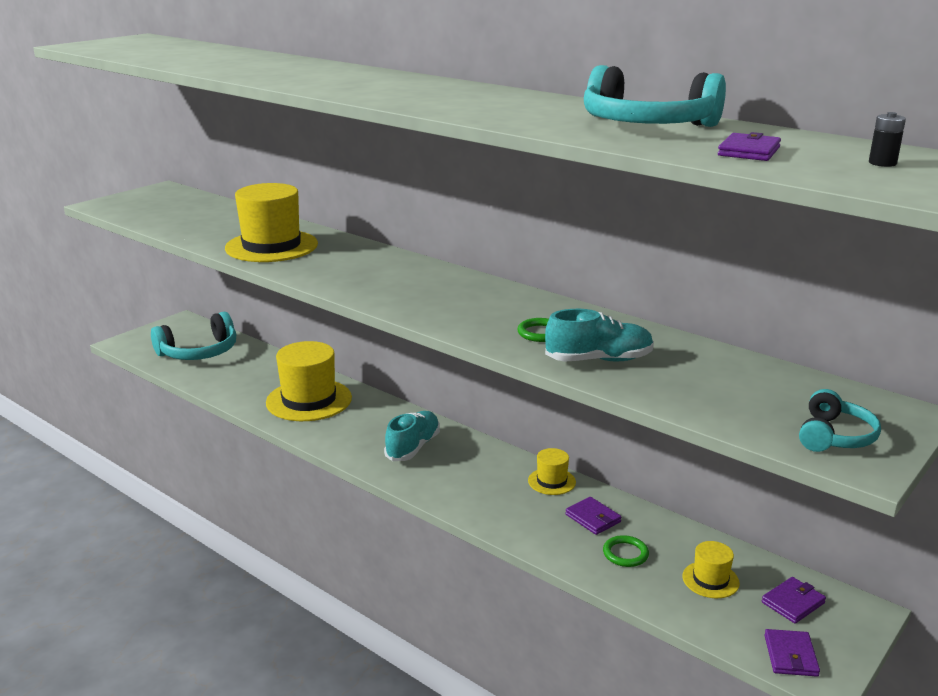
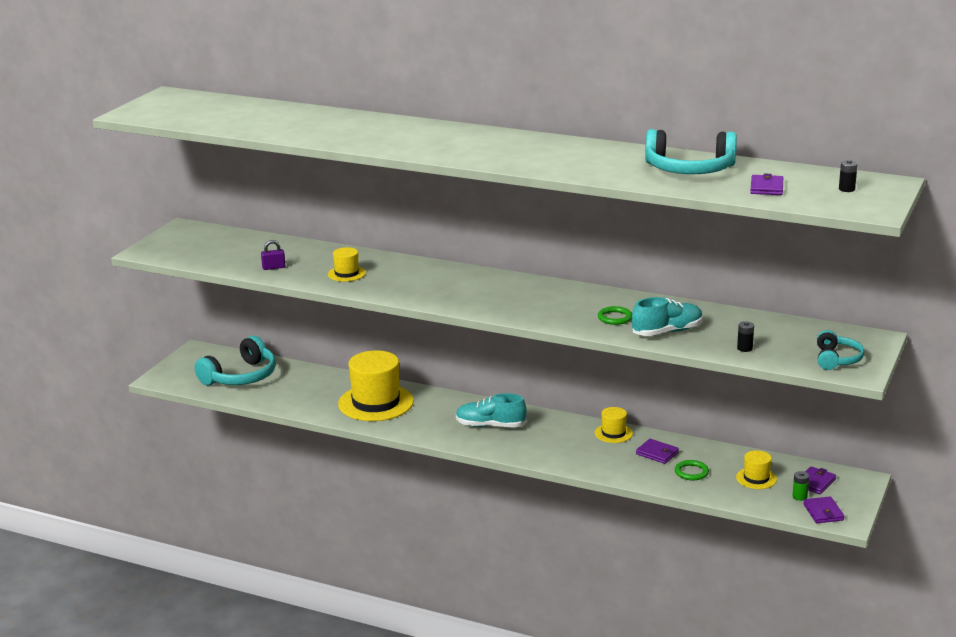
camera: 15 degrees left, 0 degrees up
(204, 232) = (273, 267): none -> purple padlock
(271, 246) = (346, 273): yellow hat -> yellow hat, size x0.48
(413, 447) = (490, 426): turquoise shoe -> turquoise shoe turned 90 degrees counterclockwise
(697, 399) = (744, 348): none -> black battery
(763, 621) = (799, 497): none -> green battery

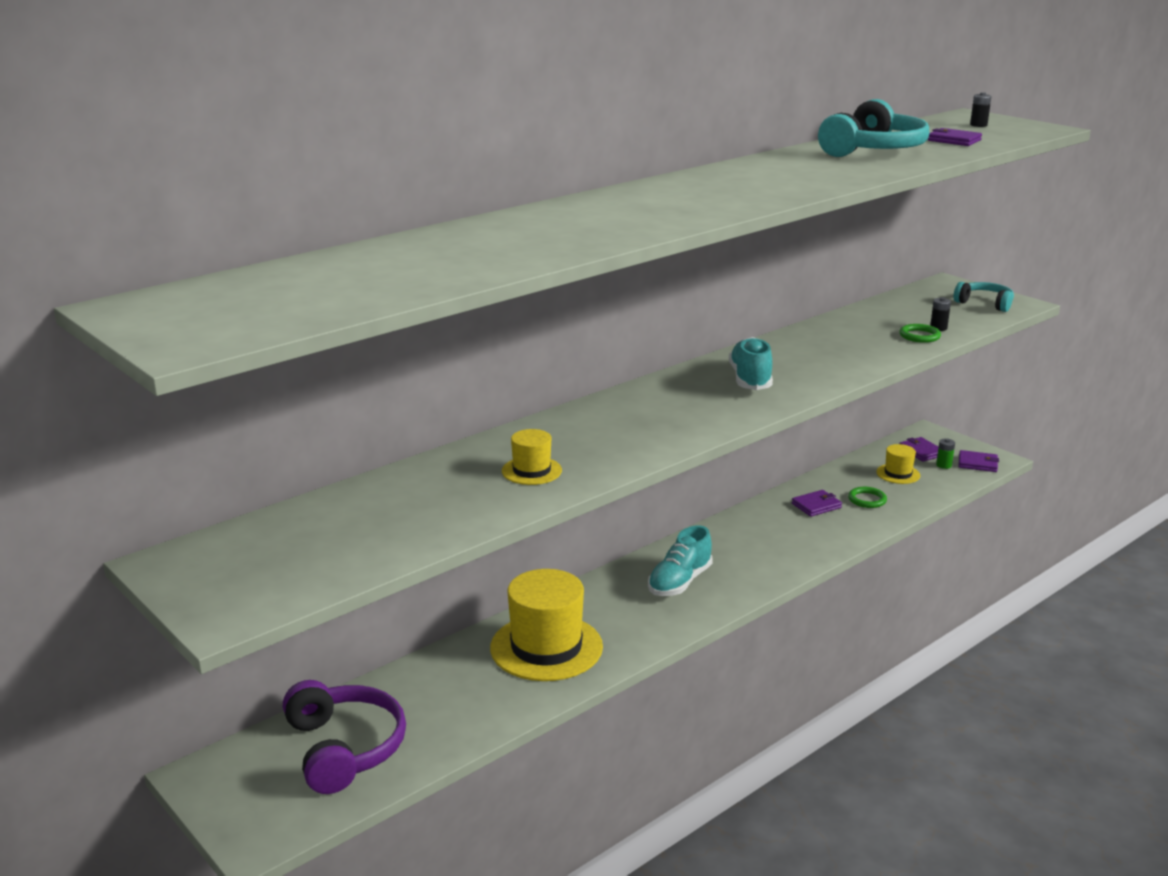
camera: 65 degrees left, 0 degrees up
(241, 376) = (344, 748): turquoise headphones -> purple headphones
(273, 267) = (444, 517): purple padlock -> none
(613, 433) = (755, 516): yellow hat -> none
(615, 318) = (820, 360): green ring -> green ring (919, 336)
(667, 332) = (874, 347): turquoise shoe -> turquoise shoe (750, 379)

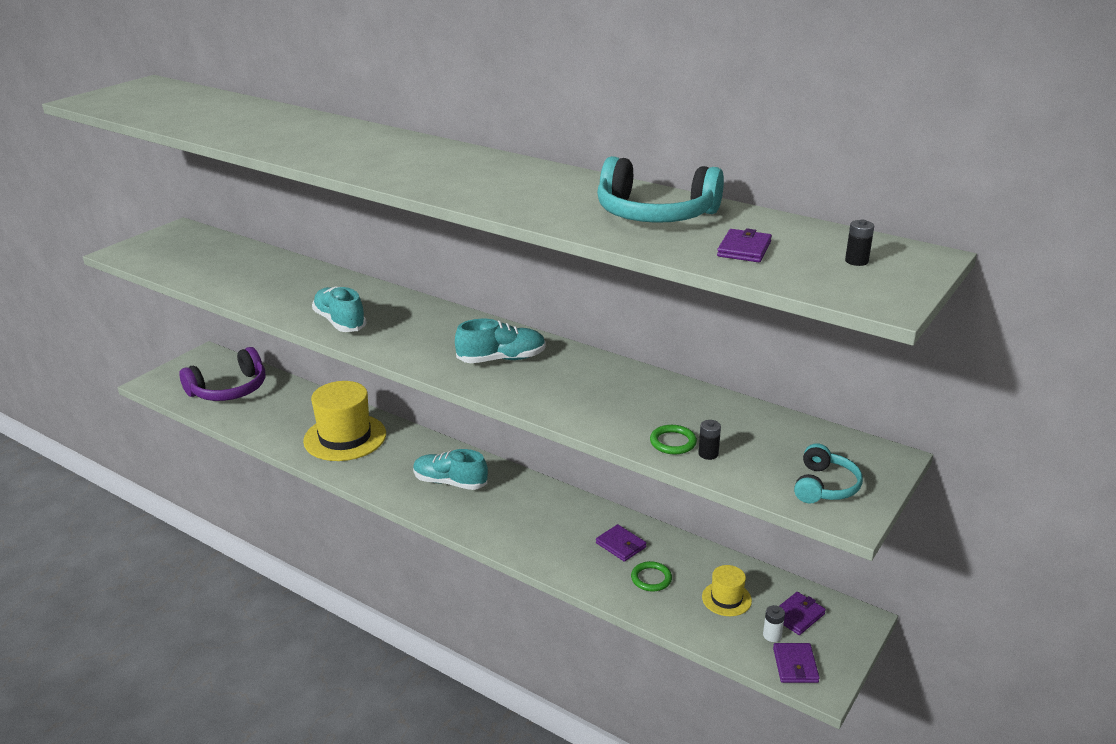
camera: 75 degrees right, 5 degrees up
(531, 471) = (301, 298): yellow hat -> none
(618, 450) = (340, 322): none -> turquoise shoe
(944, 465) = (772, 635): green battery -> white battery

